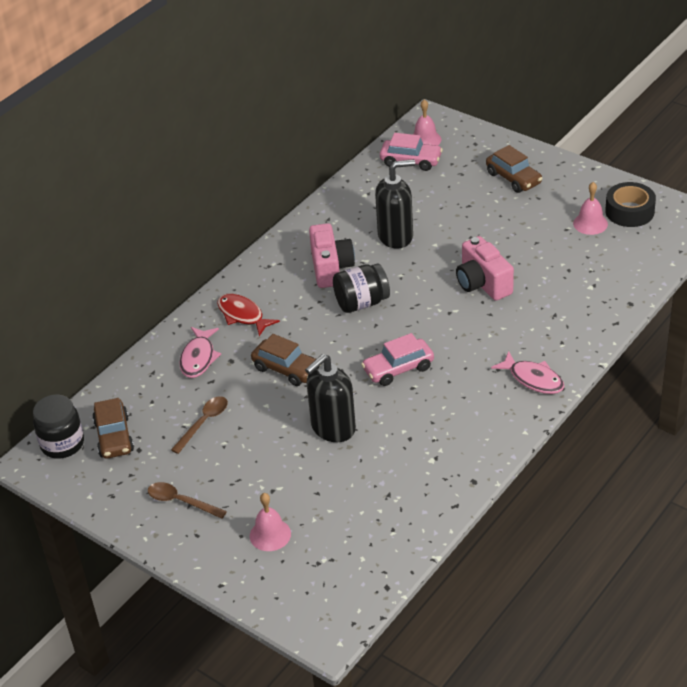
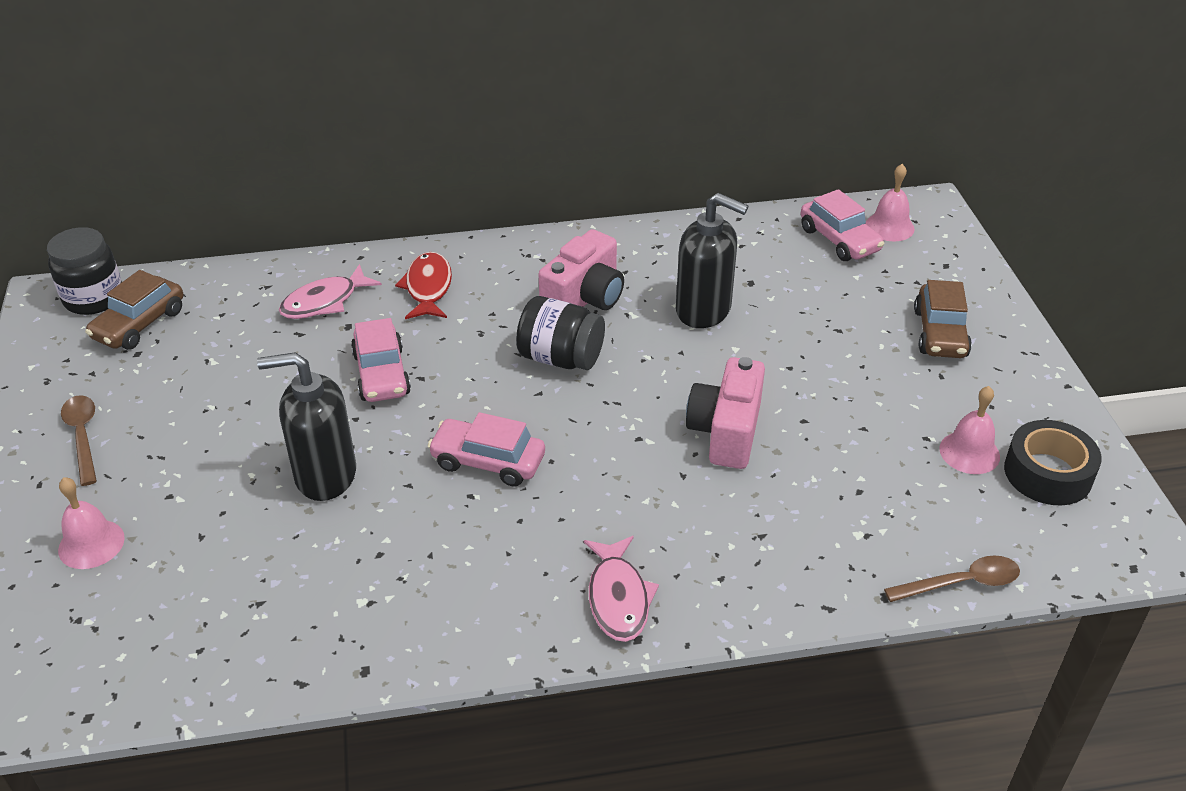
camera: 40 degrees right, 0 degrees up
(204, 423) = (226, 371): brown spoon -> brown spoon (961, 583)
(286, 369) = (381, 374): brown car -> pink car

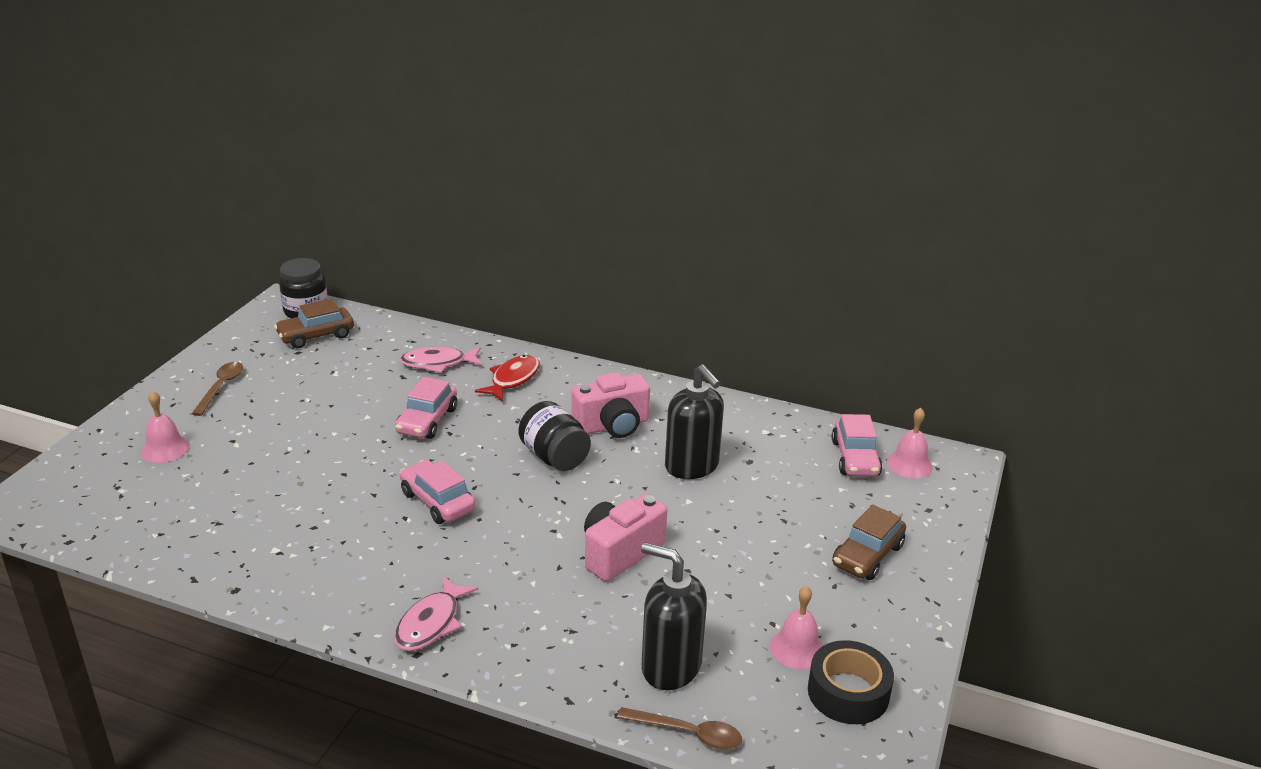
camera: 30 degrees right, 10 degrees down
(325, 475) = (330, 467): black soap dispenser -> black soap dispenser (670, 667)

